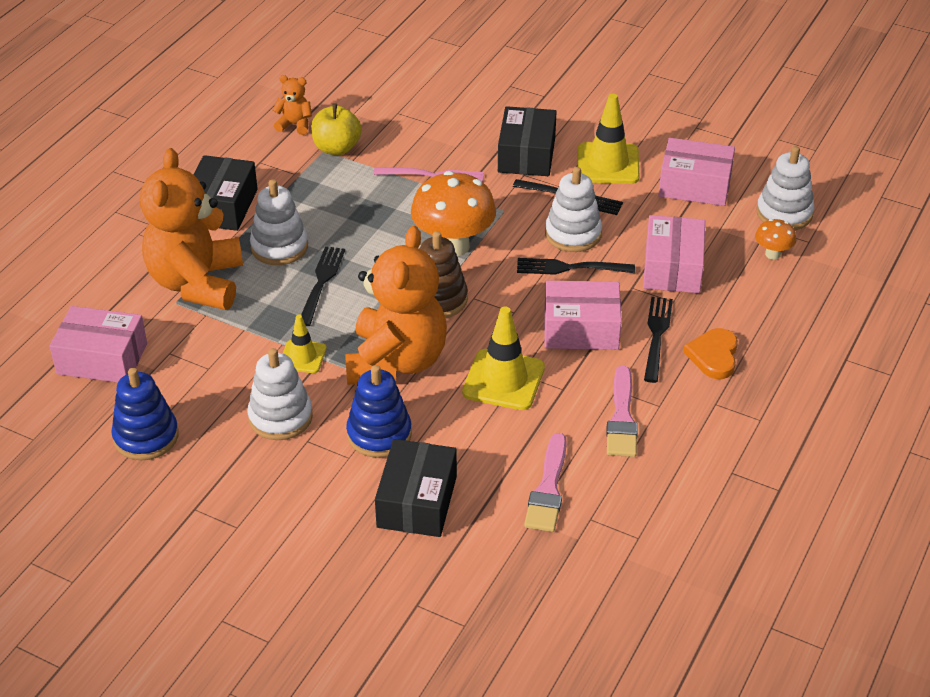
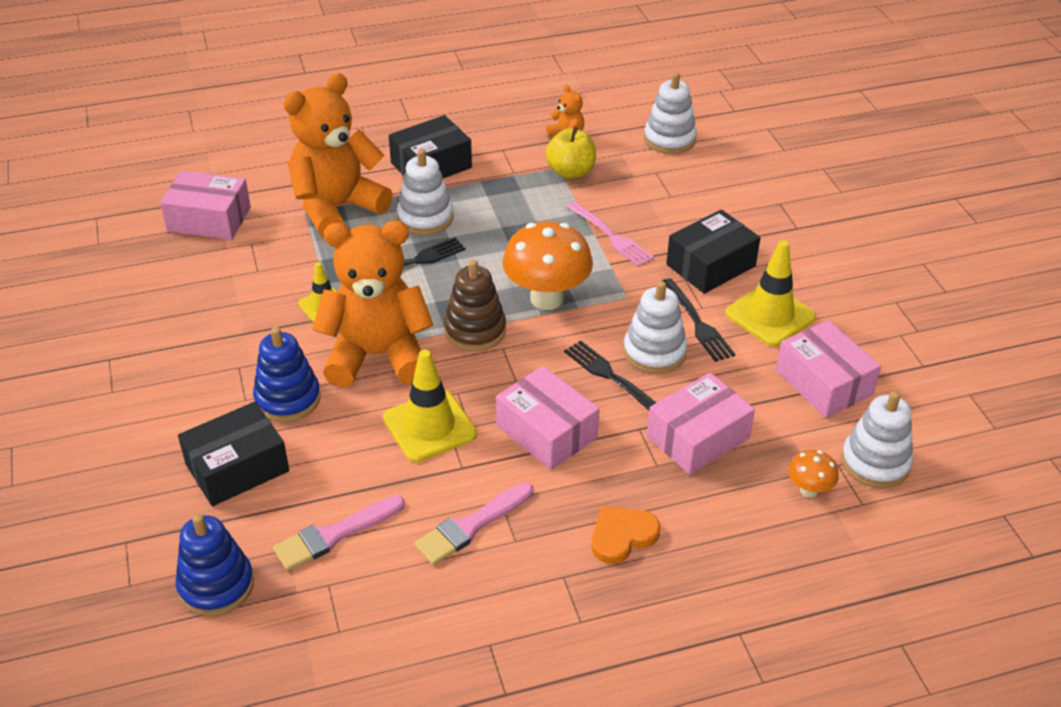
camera: 45 degrees right, 0 degrees up
(102, 358) = (209, 219): pink box -> pink box turned 45 degrees counterclockwise
(146, 437) = (155, 289): blue stacking toy -> blue stacking toy (216, 585)
(280, 417) = (247, 337): white stacking toy -> white stacking toy (669, 139)
(396, 362) = (377, 355): orange teddy bear -> orange teddy bear turned 150 degrees counterclockwise
(657, 335) = (600, 482): black fork -> none

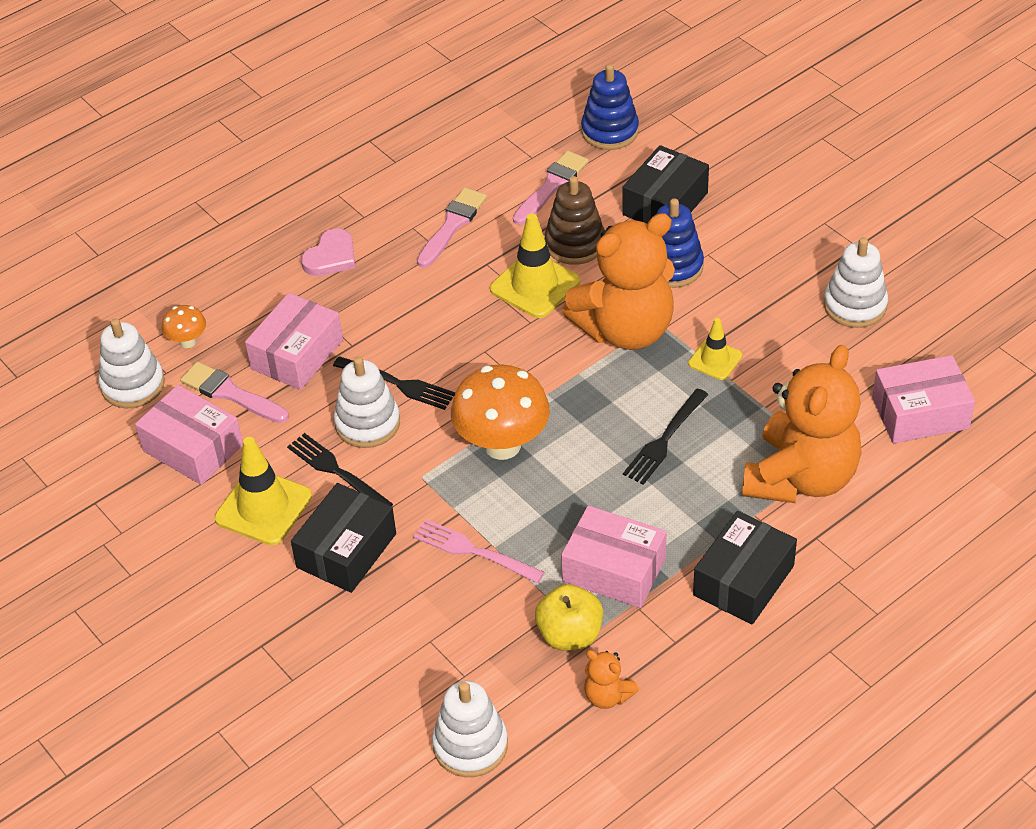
camera: 160 degrees right, 5 degrees up
(425, 218) = (694, 500): white stacking toy -> white stacking toy (855, 305)
(475, 330) = (552, 385): brown stacking toy -> brown stacking toy (575, 244)
(546, 431) = (432, 315): pink box -> pink box (614, 570)
(622, 536) = (331, 257): orange heart -> pink heart
(776, 421) = (230, 393): none -> pink brush

